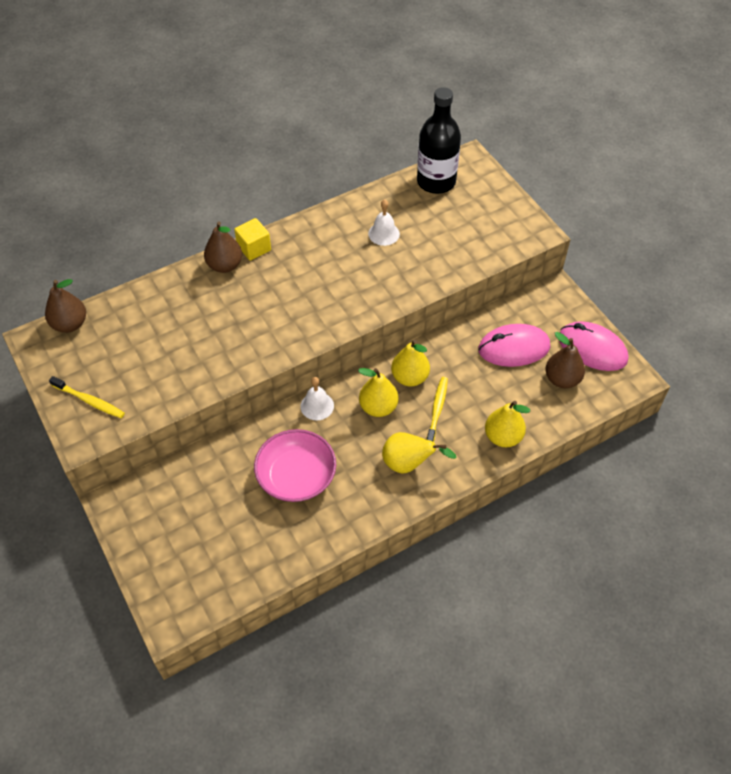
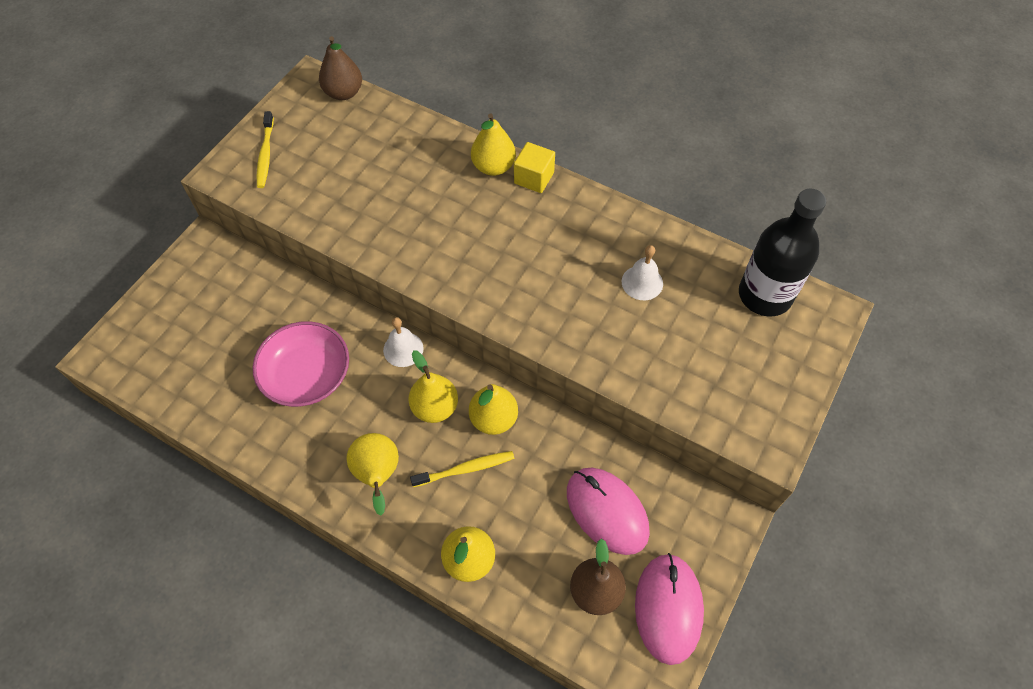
camera: 60 degrees right, 5 degrees up
(225, 265) = (493, 167): brown pear -> yellow pear

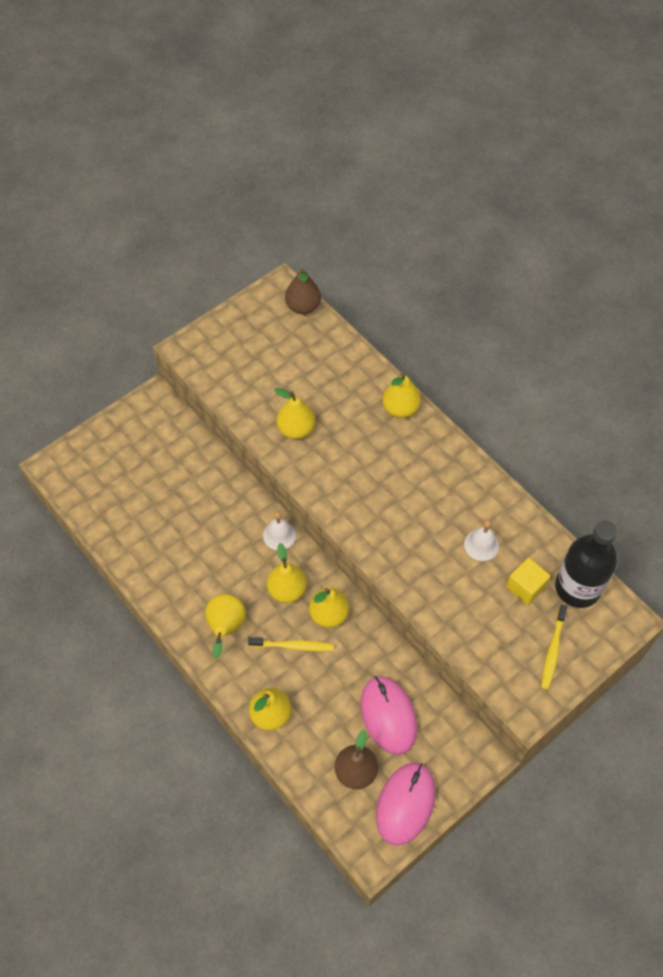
camera: 20 degrees right, 0 degrees up
(265, 154) = (224, 344): yellow toothbrush -> yellow toothbrush (553, 650)
(307, 375) = (199, 532): pink bowl -> none
(383, 222) = (296, 429): none -> yellow pear
(534, 178) = (429, 428): yellow cube -> yellow cube (525, 587)

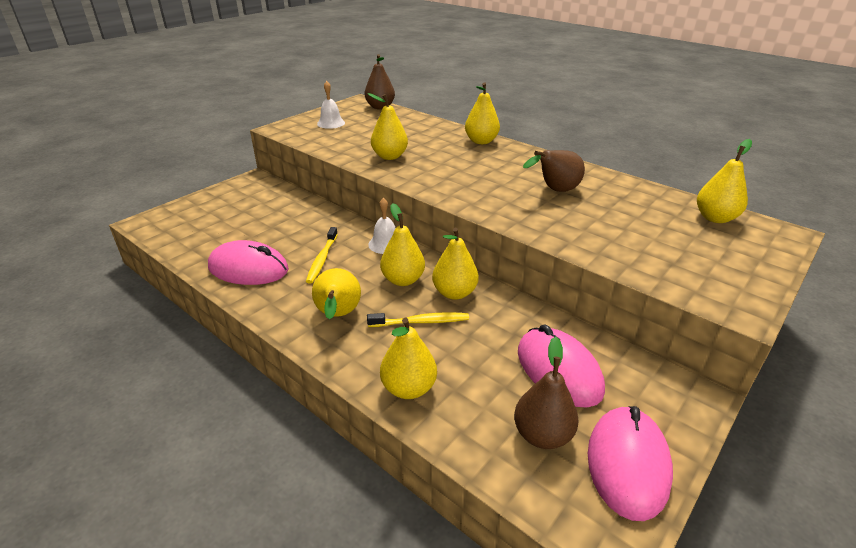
camera: 10 degrees left, 25 degrees down
(152, 554) = (248, 268): none -> pink mouse
(445, 519) = (555, 191): none -> brown pear
(481, 545) = (600, 201): white bell -> white bell (331, 123)
(525, 587) = (663, 222): yellow cube -> none
(553, 650) = (728, 261): yellow toothbrush -> yellow toothbrush (322, 259)
(577, 587) = (715, 218): black bottle -> yellow pear

